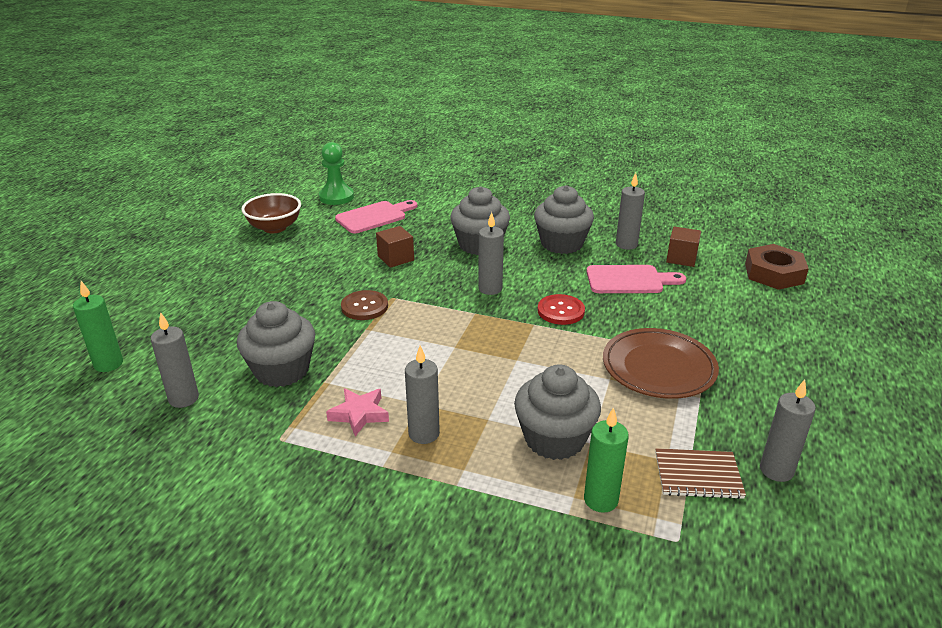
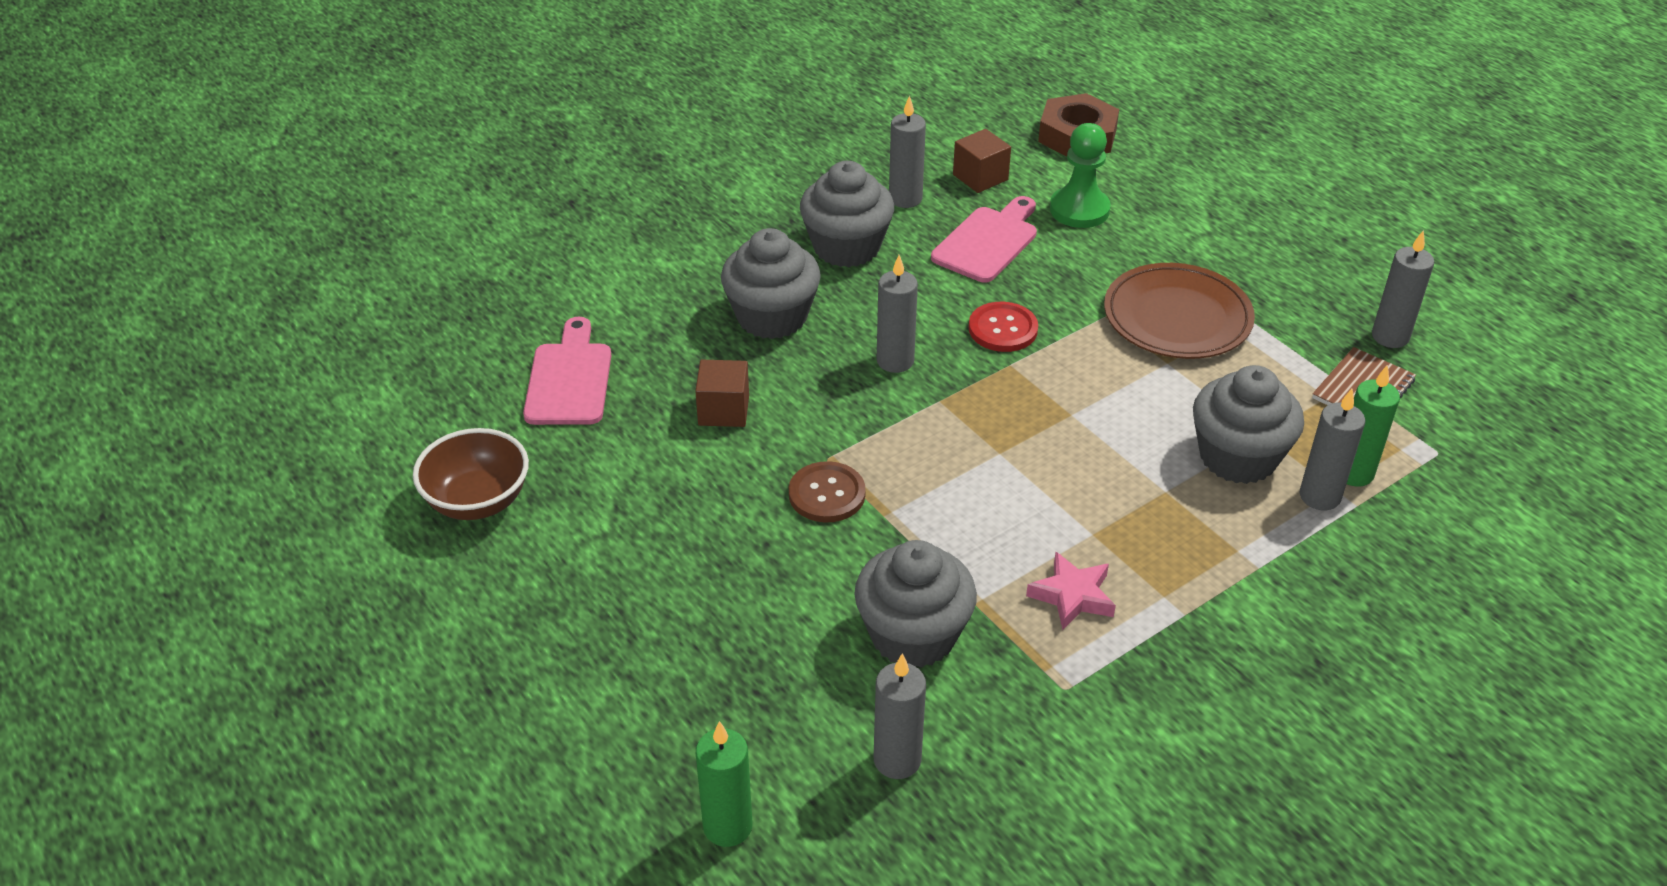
camera: 55 degrees left, 10 degrees up
(336, 197) = (449, 392): green pawn -> green pawn (1079, 210)
(424, 434) = (1152, 555): grey candle -> grey candle (1319, 496)

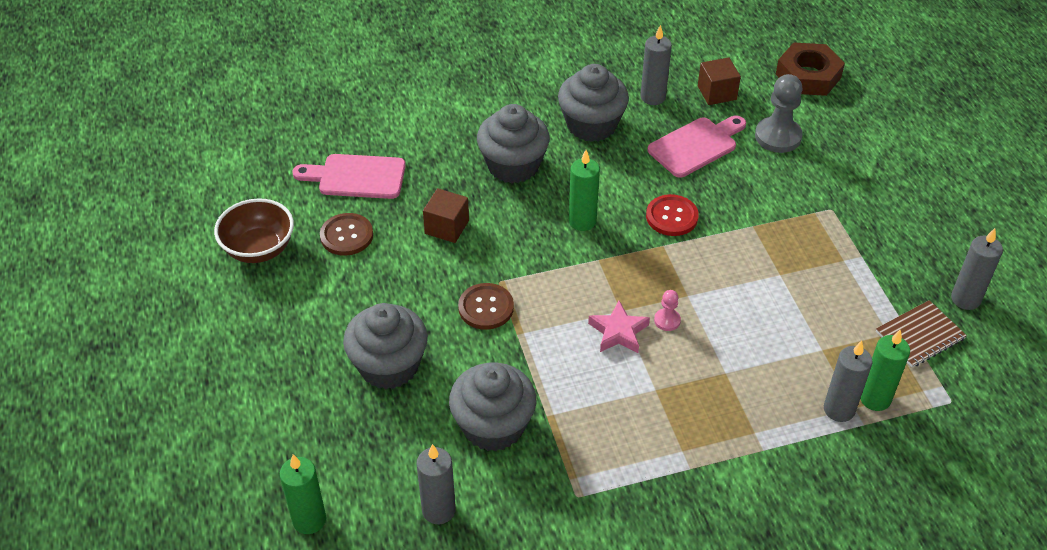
camera: 20 degrees right, 5 degrees up
(569, 379) = (356, 177): pink cutting board -> pink cutting board turned 105 degrees counterclockwise
(593, 454) = (346, 236): none -> brown button
(895, 361) = (582, 221): grey candle -> green candle
(1062, 450) = (667, 320): none -> pink pawn
(1072, 596) = (617, 431): pink star -> pink star (618, 332)
(1079, 210) = (778, 136): green pawn -> grey pawn
(1177, 317) = (806, 241): brown plate -> none
(1238, 457) = (793, 362): grey cupcake -> grey cupcake (389, 366)

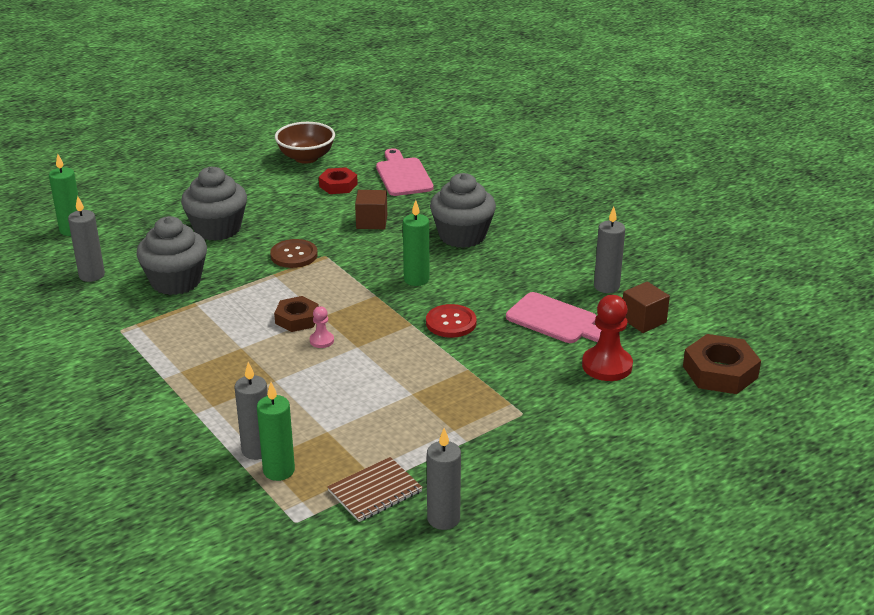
camera: 70 degrees right, 15 degrees down
(346, 236) = (338, 185): brown button -> red nut
(591, 125) = (542, 262): grey cupcake -> none
(618, 332) = (297, 319): pink star -> brown nut
(778, 136) = (607, 366): grey pawn -> red pawn
(920, 335) = (375, 491): brown notebook -> brown notebook turned 75 degrees counterclockwise

